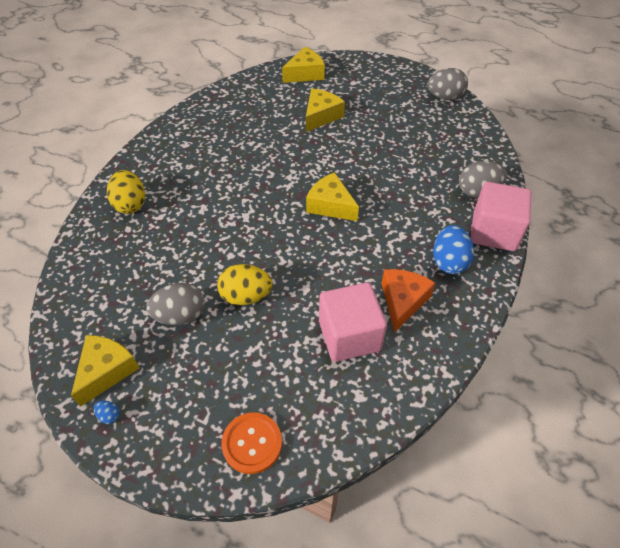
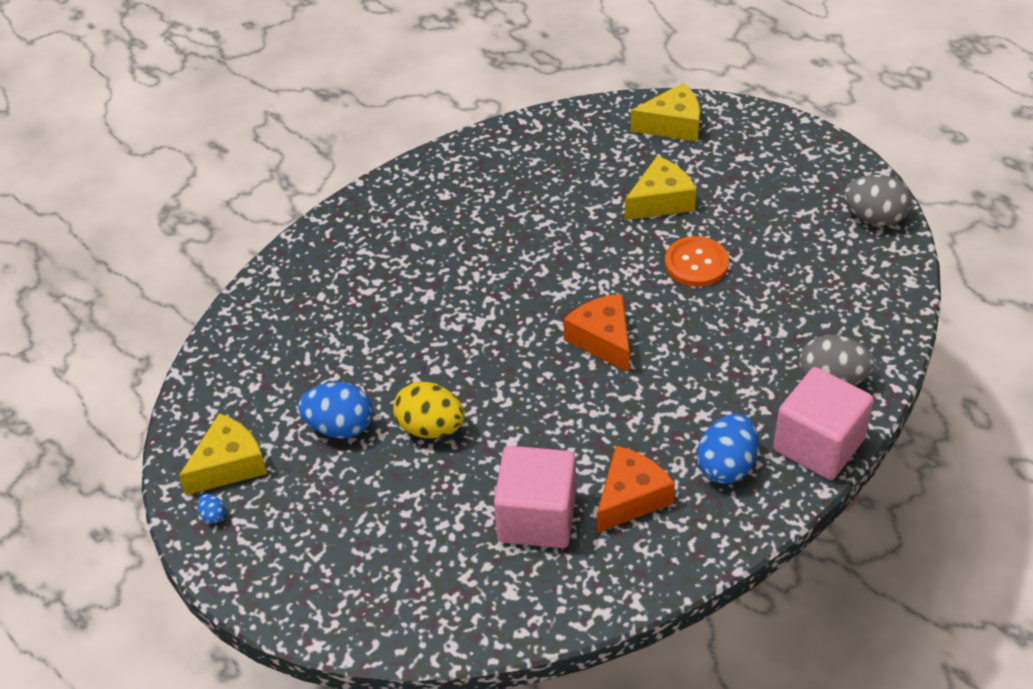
camera: 25 degrees right, 5 degrees down
(130, 204) = (337, 263): yellow egg -> none
(180, 315) = (339, 427): grey egg -> blue egg
(252, 443) = (358, 599): orange button -> orange button (696, 263)
(330, 205) = (603, 340): yellow cheese -> orange cheese

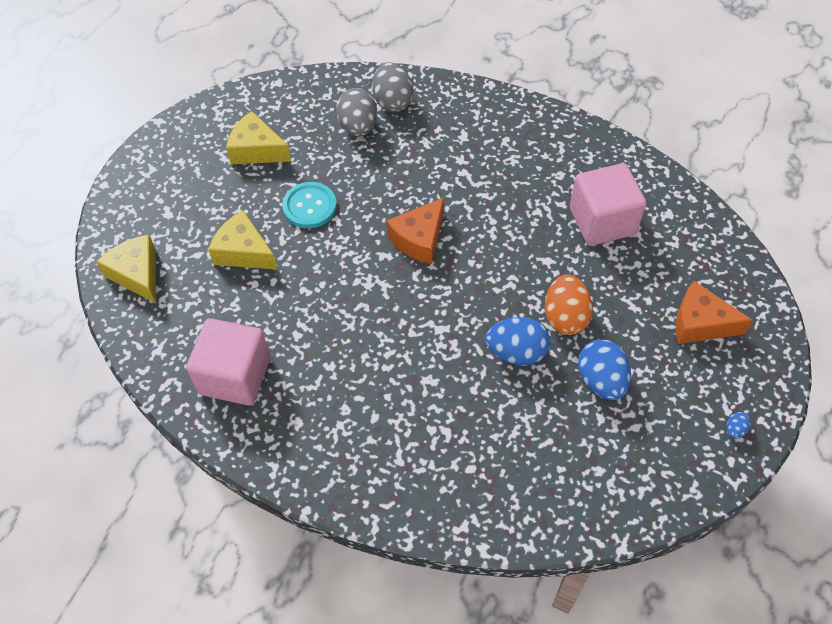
camera: 115 degrees left, 10 degrees up
(229, 465) = (685, 445): yellow cheese -> yellow cheese (257, 150)
(430, 428) = (565, 317): yellow egg -> orange egg
(630, 498) = (554, 176): orange cheese -> orange cheese (700, 323)
(696, 263) = (309, 206): orange button -> turquoise button
(726, 466) = (497, 135): blue egg -> blue egg (516, 352)
(818, 444) = (453, 95): pink cube -> pink cube (235, 376)
(874, 218) = (215, 115): grey egg -> grey egg (358, 127)

